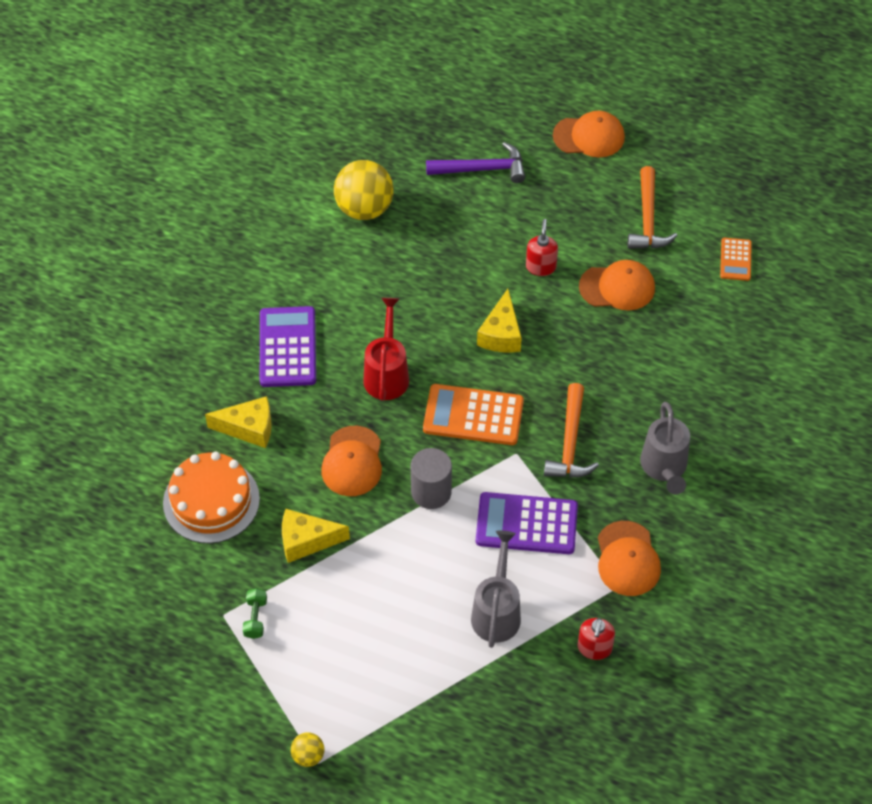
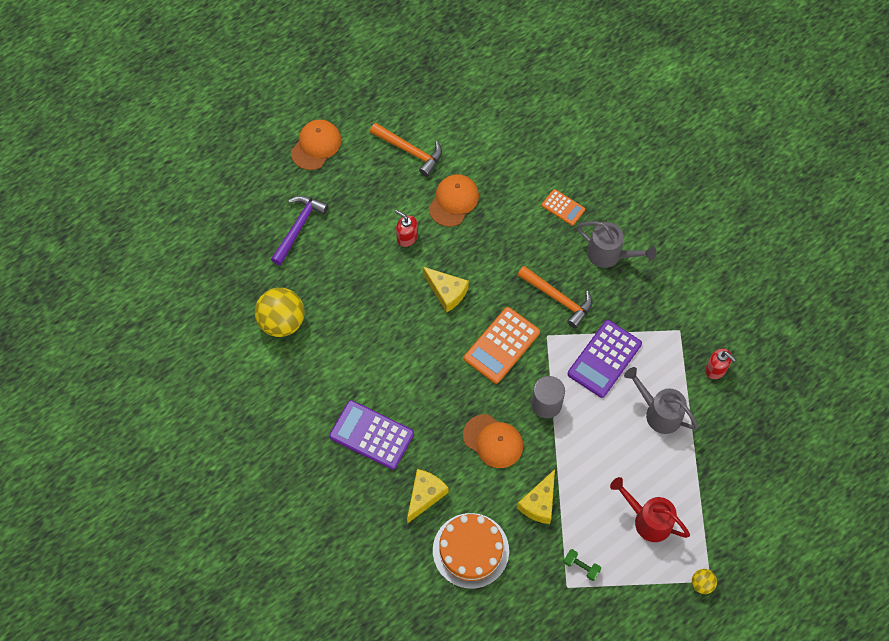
camera: 60 degrees left, 10 degrees up
(387, 374) = (434, 381): red watering can -> red watering can (648, 519)
(627, 559) = (663, 314): orange cap -> none
(735, 259) = (476, 120): orange calculator -> orange calculator (563, 207)

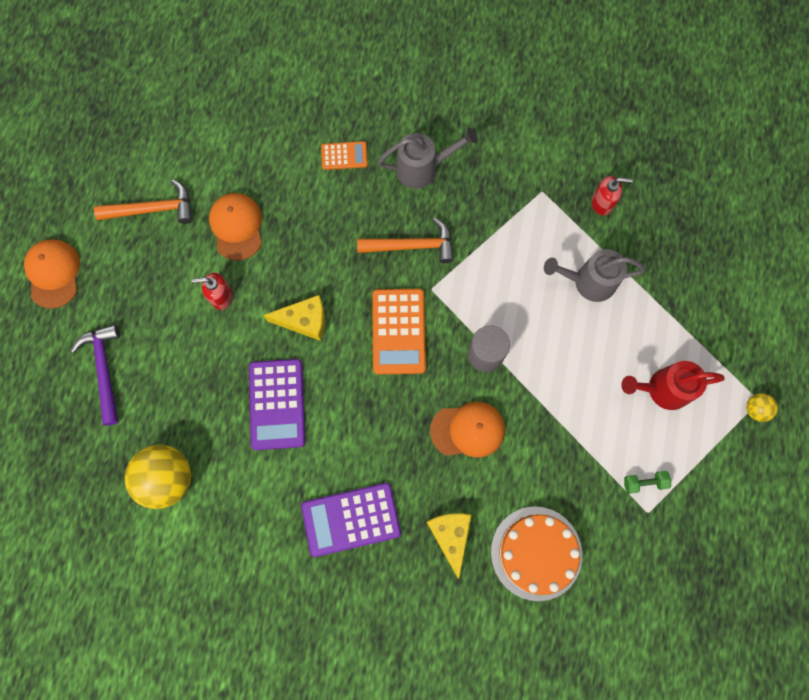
camera: 40 degrees left, 10 degrees up
(539, 503) = (558, 454): yellow cheese -> none
(604, 359) = (500, 270): purple calculator -> purple calculator (277, 404)

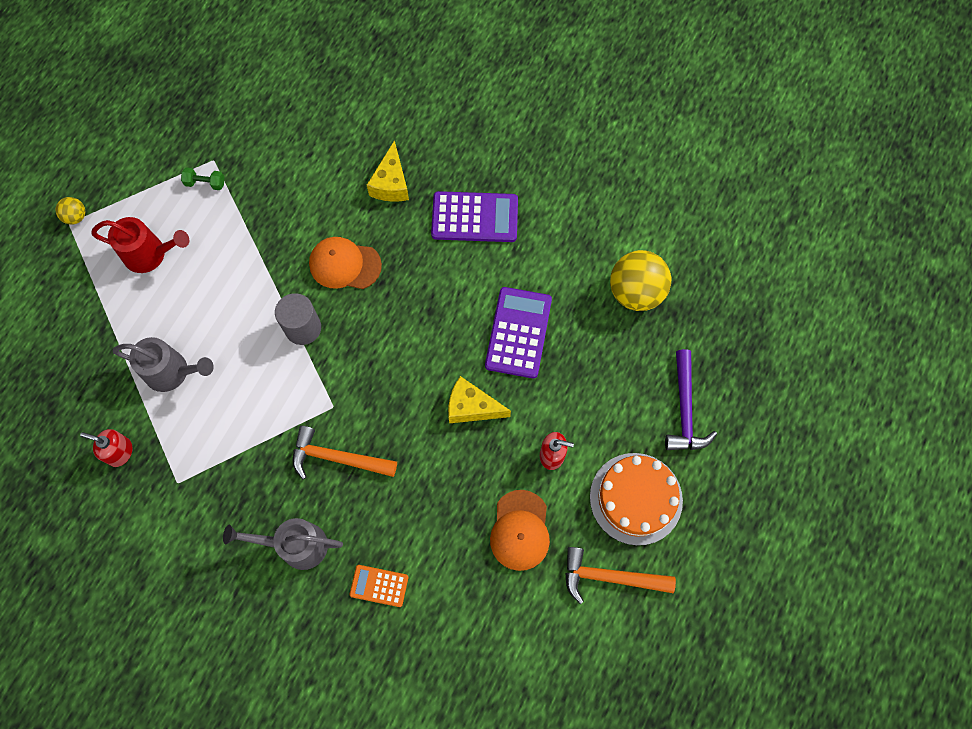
camera: 165 degrees left, 5 degrees down
(53, 274) = (729, 528): orange cap -> none
(398, 331) = (380, 372): orange calculator -> none
(536, 553) = (322, 153): orange cake -> orange cake (636, 498)

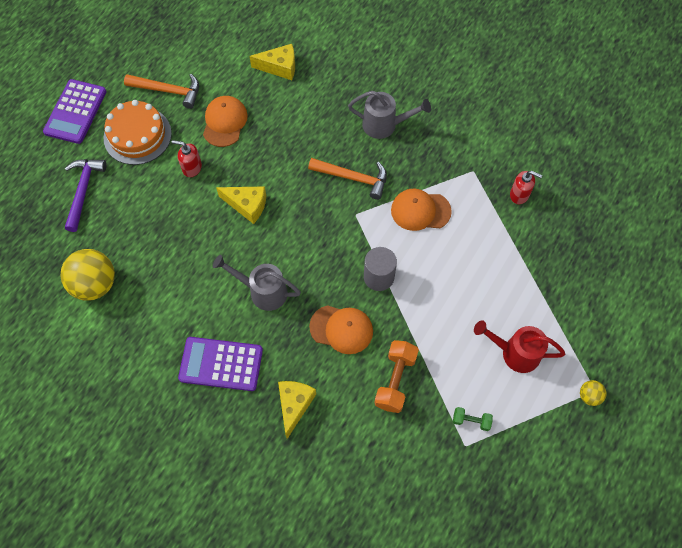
camera: 175 degrees left, 5 degrees down
(173, 372) = (484, 250): grey watering can -> grey watering can (263, 291)
(250, 418) = (420, 211): none -> orange cap
(284, 216) = (395, 380): none -> orange dumbbell
(379, 586) = (327, 97): orange calculator -> none
(453, 635) = (279, 67): none -> yellow cheese
(518, 333) = (200, 259): purple calculator -> purple calculator (75, 112)

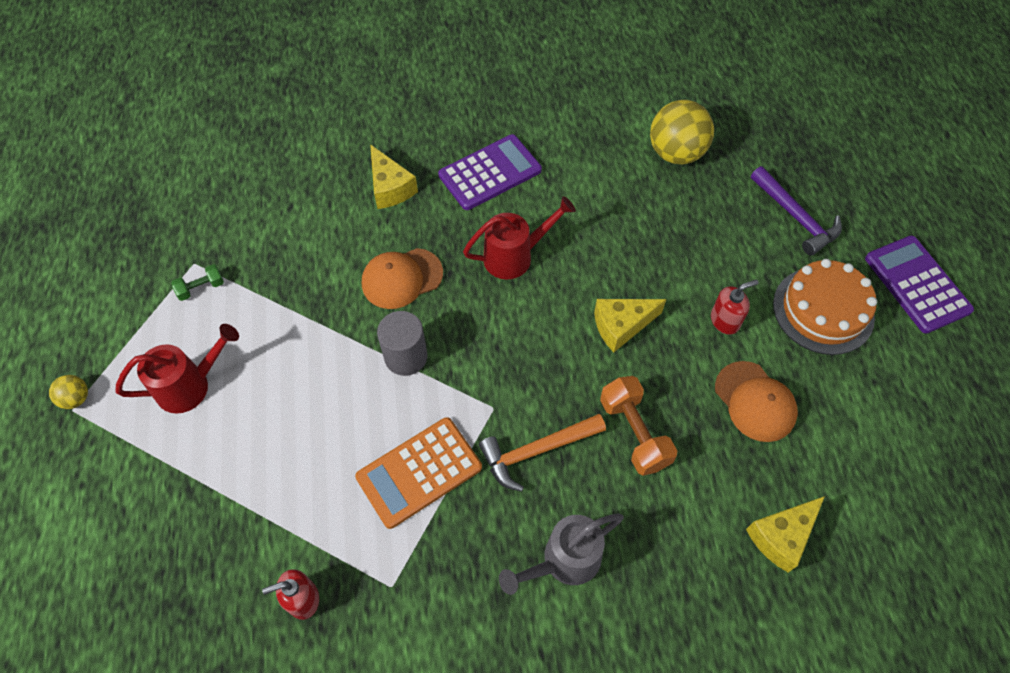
camera: 140 degrees right, 5 degrees down
(168, 91) = (862, 388): orange hammer -> none
(263, 291) = (515, 256): grey watering can -> red watering can
(395, 380) = (307, 271): orange dumbbell -> orange dumbbell (634, 433)
(420, 211) = (419, 472): orange cap -> orange calculator

